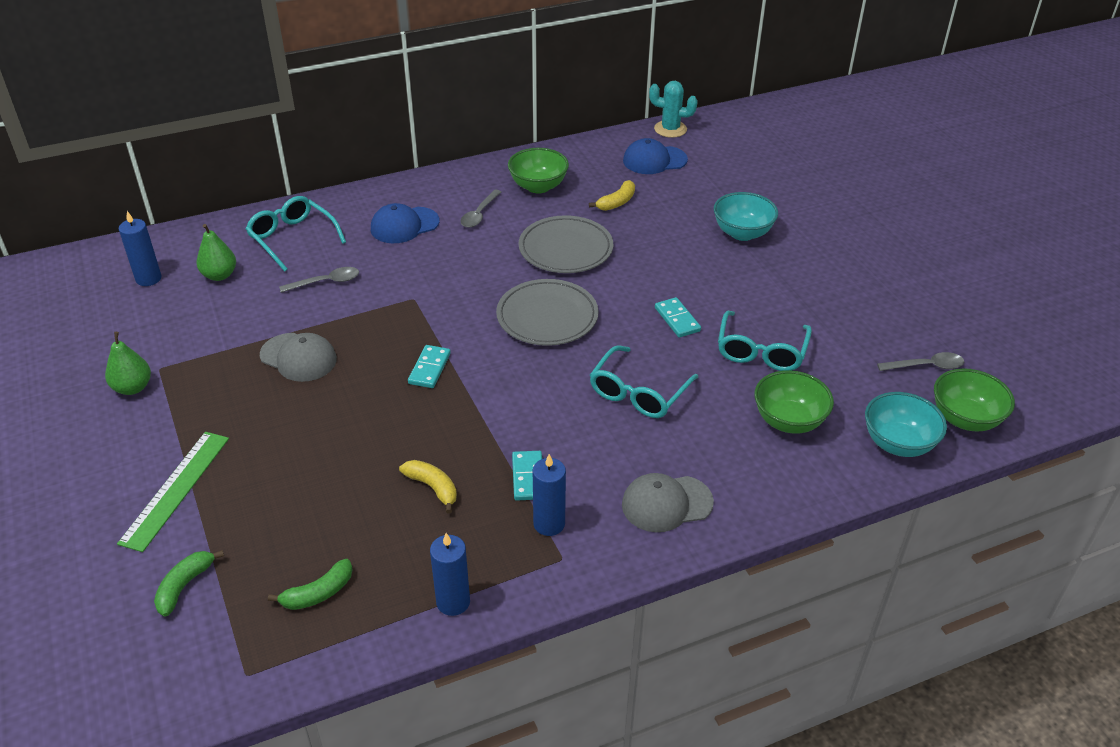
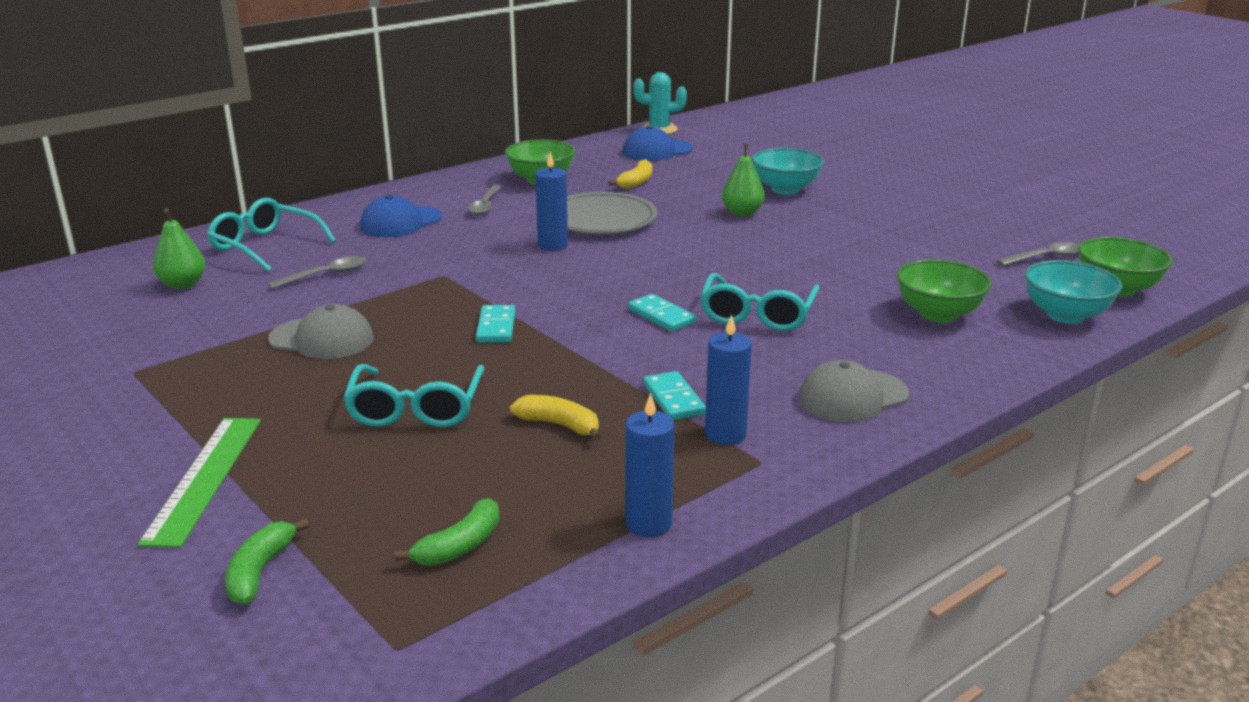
camera: 15 degrees left, 15 degrees down
(133, 388) = (101, 393): green pear -> green pear (742, 213)
(148, 278) = (86, 298): blue candle -> blue candle (553, 245)
(547, 317) = (613, 271): grey plate -> none
(677, 319) = (761, 256): turquoise domino -> turquoise domino (661, 316)
(761, 351) = (869, 267): turquoise glasses -> turquoise glasses (415, 409)

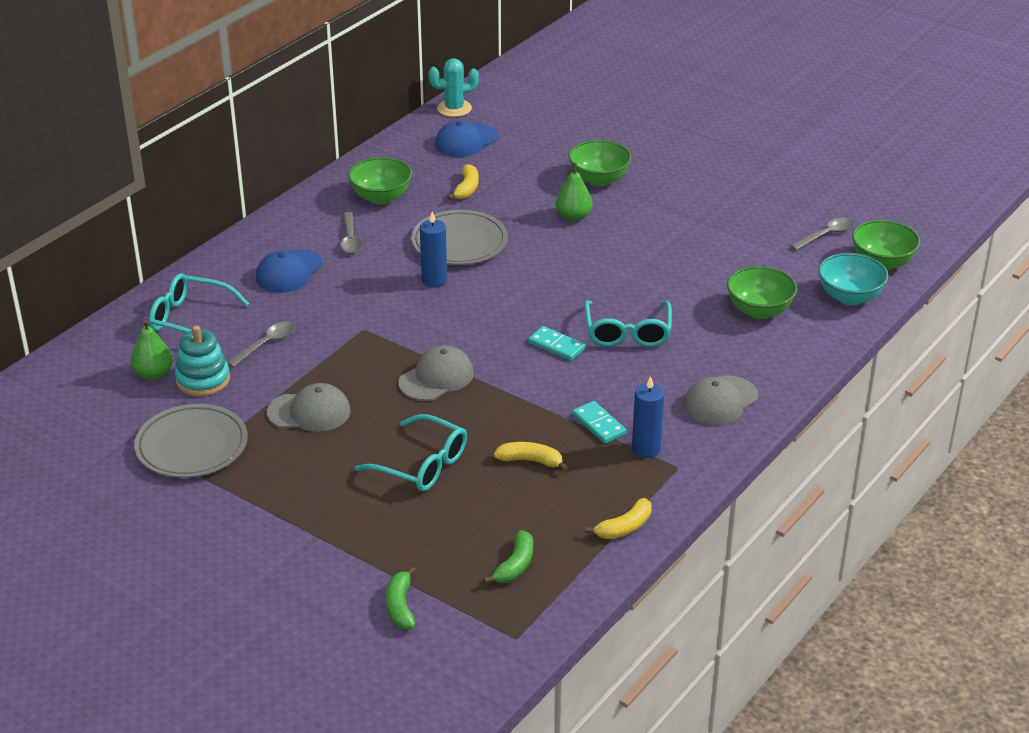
camera: 15 degrees left, 10 degrees up
(160, 352) = (192, 446): none -> grey plate
(205, 478) = (313, 547): green ruler -> none
(230, 296) = (203, 380): none -> turquoise stacking toy
(415, 409) = (422, 465): turquoise glasses -> turquoise glasses turned 45 degrees counterclockwise
(496, 327) = (436, 378): turquoise domino -> grey cap
(648, 524) = (624, 527): blue candle -> yellow banana
(785, 189) = (599, 179): turquoise bowl -> green bowl

